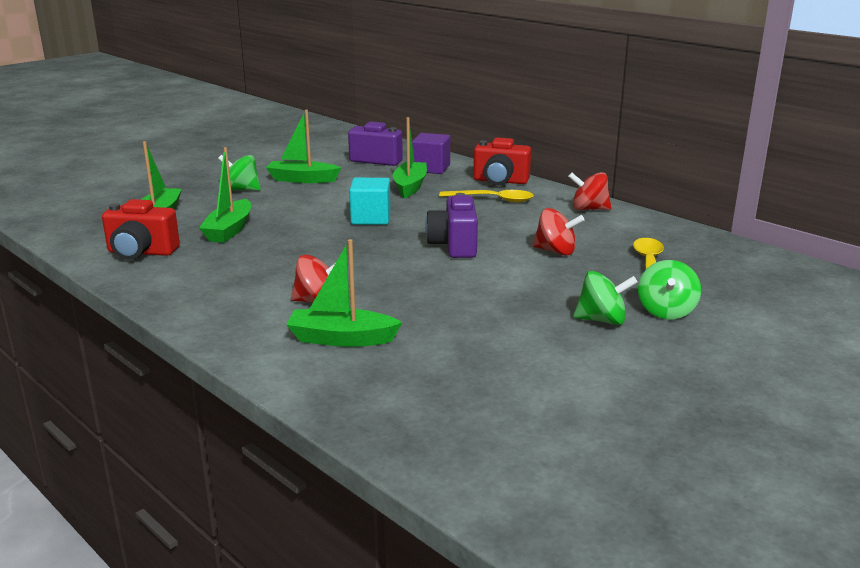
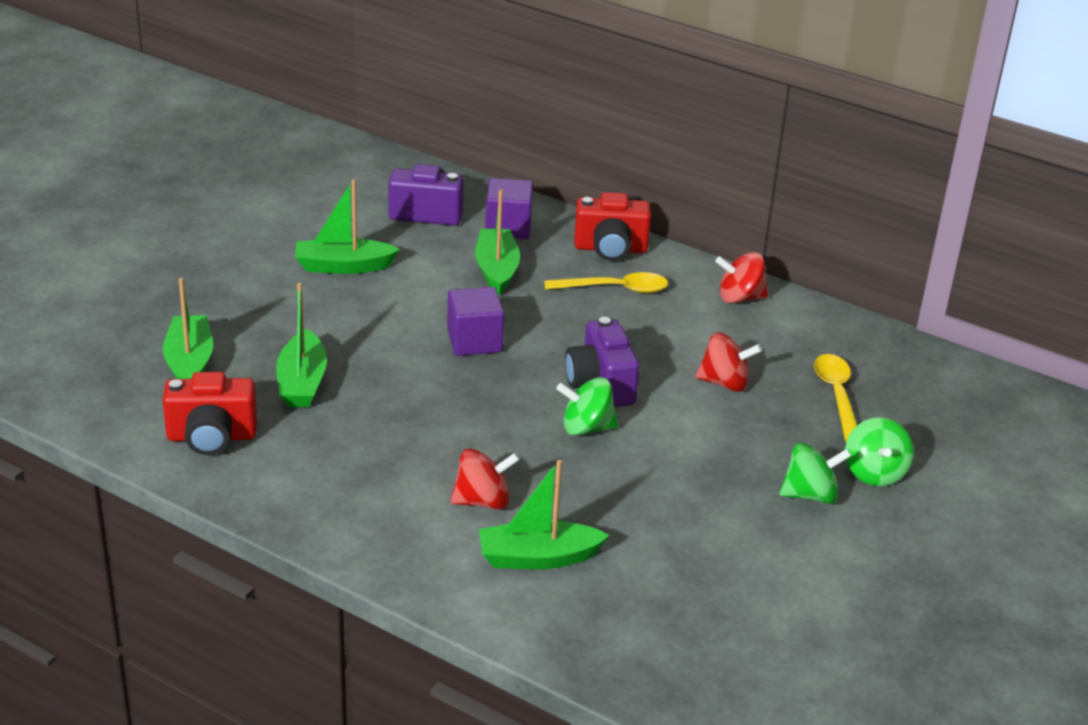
camera: 15 degrees left, 10 degrees up
(241, 190) = (271, 296): green spinning top -> green spinning top (586, 428)
(371, 218) = (474, 341): turquoise cube -> purple cube

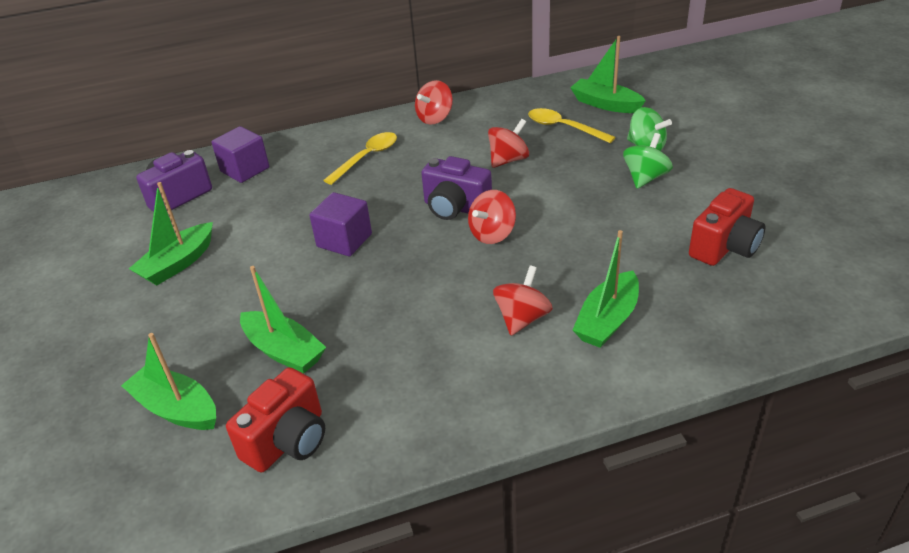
camera: 45 degrees left, 5 degrees up
(496, 270) = (282, 195): green boat -> green boat (605, 104)
(586, 428) = (492, 234): green spinning top -> red spinning top
(610, 249) = (325, 141): red camera -> red camera (724, 247)

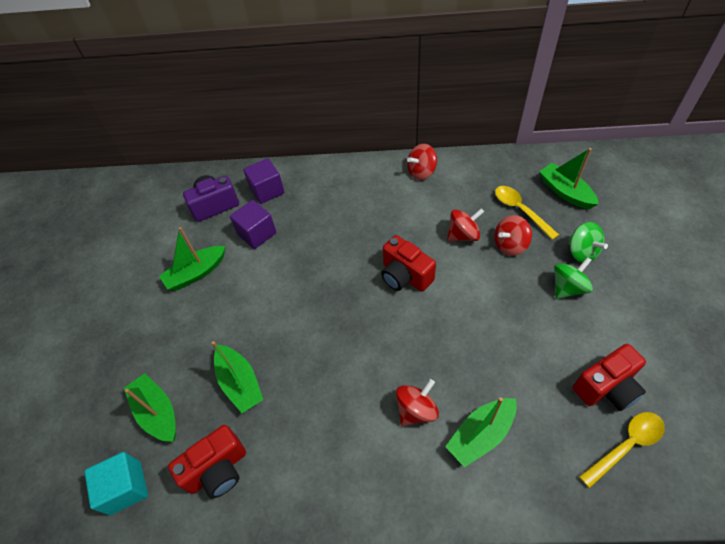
camera: 20 degrees right, 15 degrees up
(159, 496) = (126, 487): none -> turquoise cube
(344, 240) = (314, 285): purple cube -> purple cube (257, 233)
(367, 158) = (356, 202): yellow spoon -> yellow spoon (626, 445)
(455, 208) = (405, 276): purple camera -> red camera
(492, 234) = (423, 313): red spinning top -> red spinning top (510, 245)

